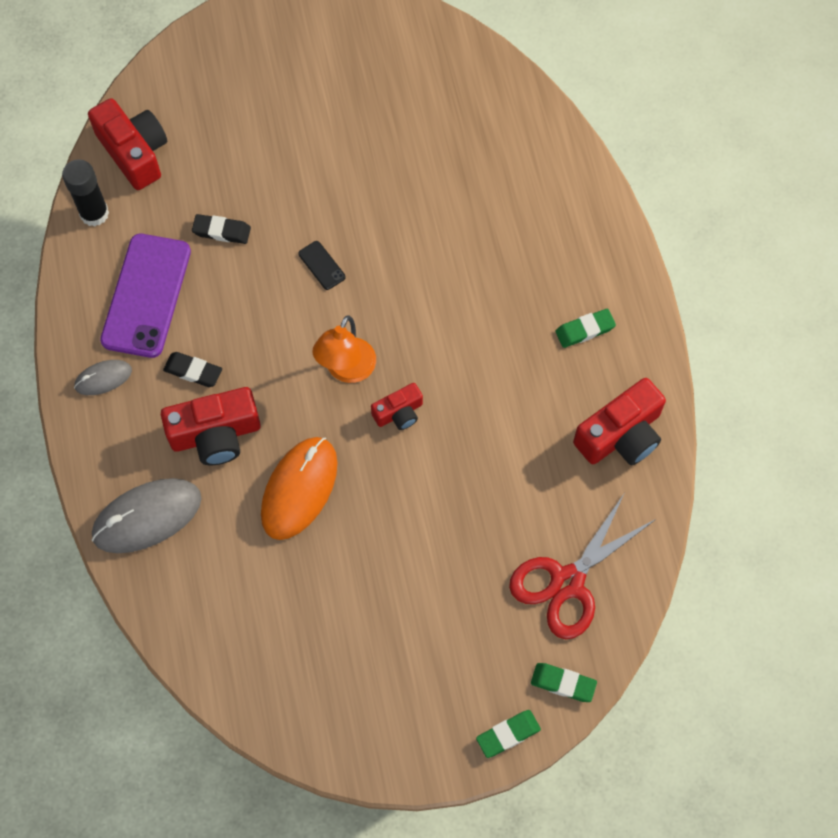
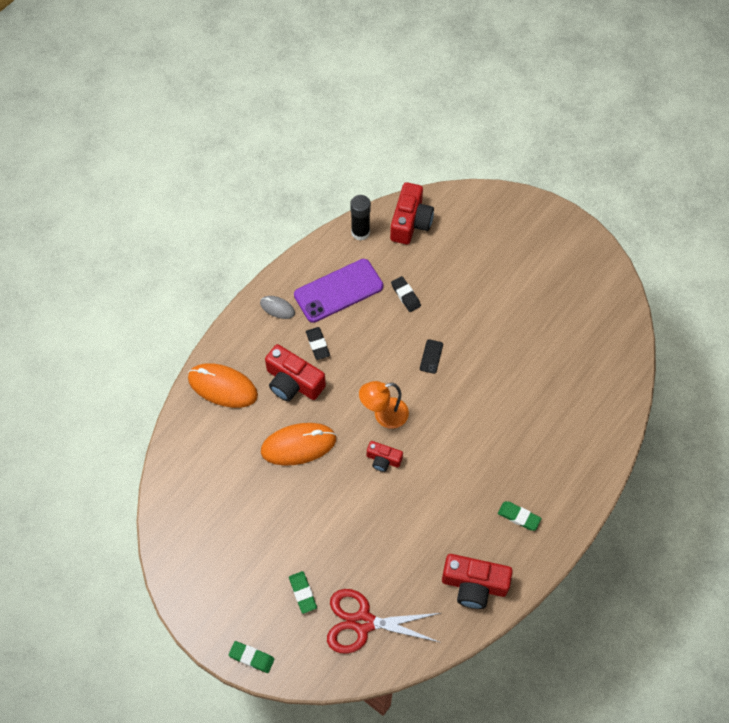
camera: 50 degrees right, 5 degrees down
(147, 517) = (223, 387): grey mouse -> orange mouse
(563, 683) = (303, 665): green eraser -> green eraser (302, 593)

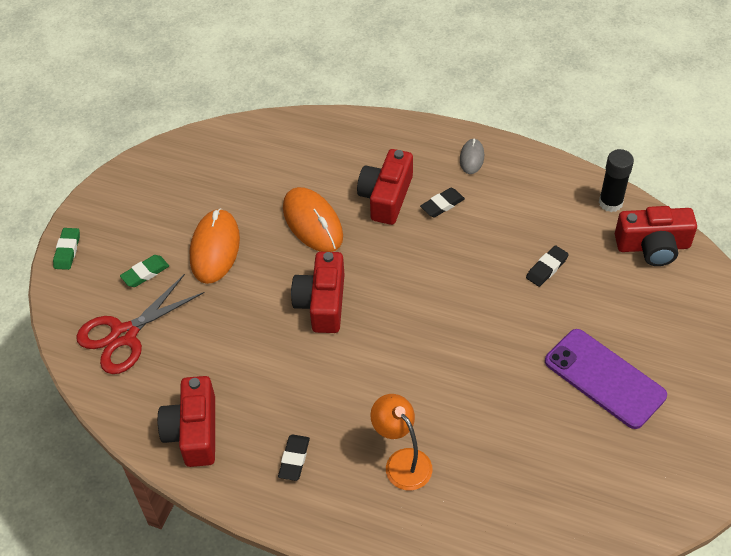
camera: 75 degrees right, 10 degrees down
(223, 387) = (357, 141): orange mouse -> orange mouse (215, 248)
(338, 291) = (521, 204): purple phone -> purple phone (604, 378)
(363, 622) = (124, 335): red scissors -> red scissors turned 120 degrees counterclockwise
(383, 460) = (322, 303): red camera -> red camera, size x1.78
(384, 415) = (378, 289): orange lamp -> orange lamp (402, 461)
(431, 356) = (475, 315): black phone -> none
(519, 517) = (294, 459): green eraser -> black eraser

